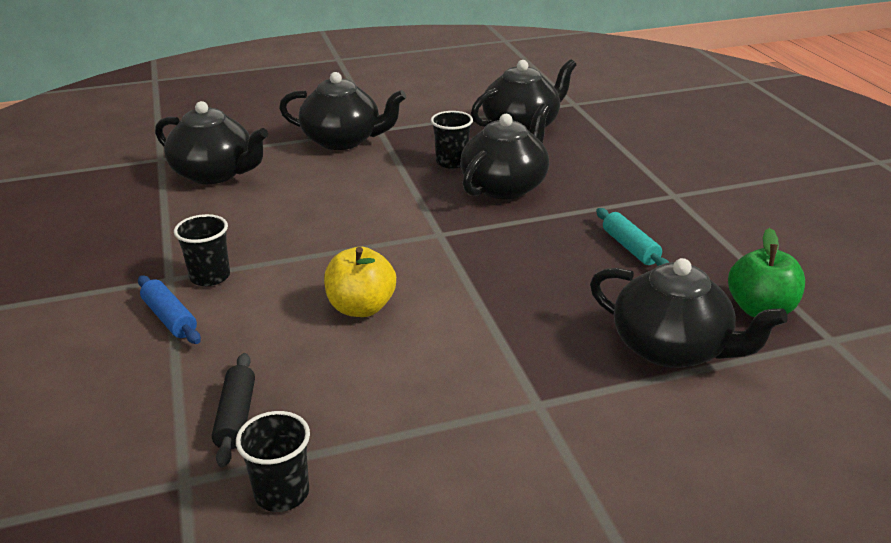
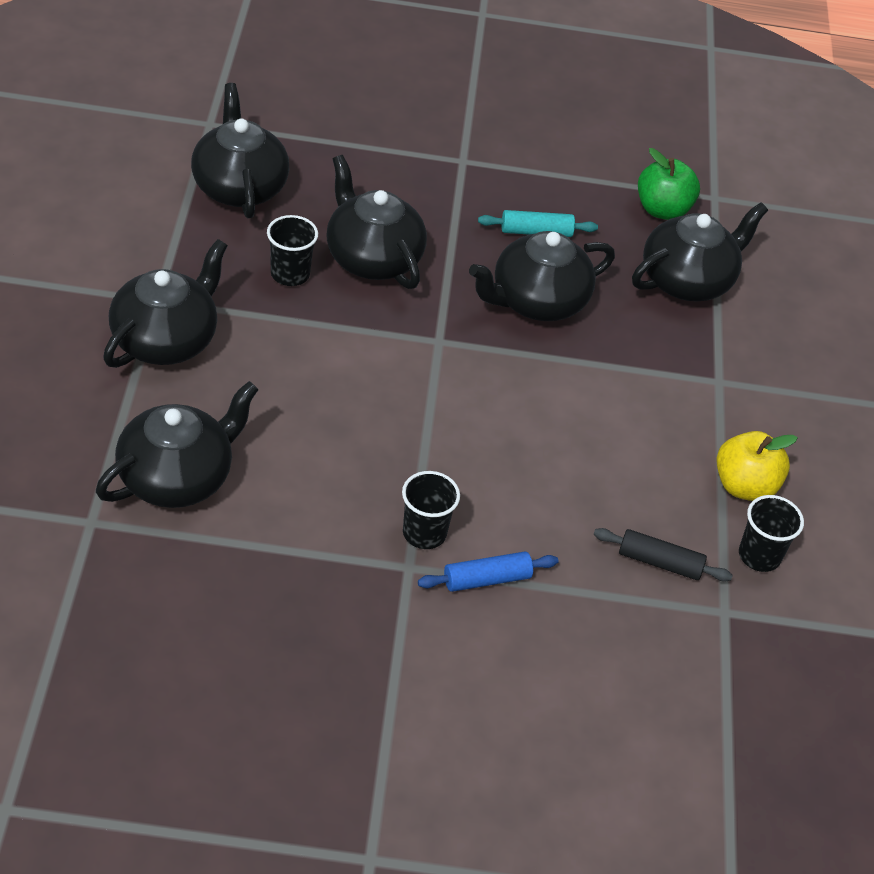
camera: 75 degrees left, 15 degrees up
(361, 307) = (539, 438): yellow apple -> yellow apple (744, 486)
(538, 268) = (536, 301): none -> black teapot

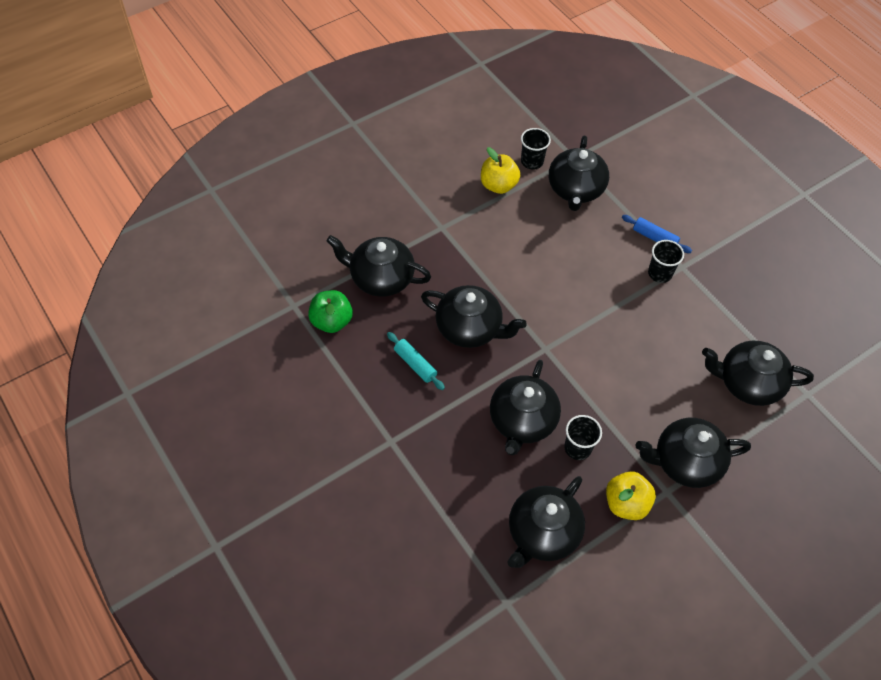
camera: 125 degrees left, 10 degrees up
(187, 261) = (626, 503): none -> yellow apple
(659, 562) = (575, 190): black rolling pin -> black teapot

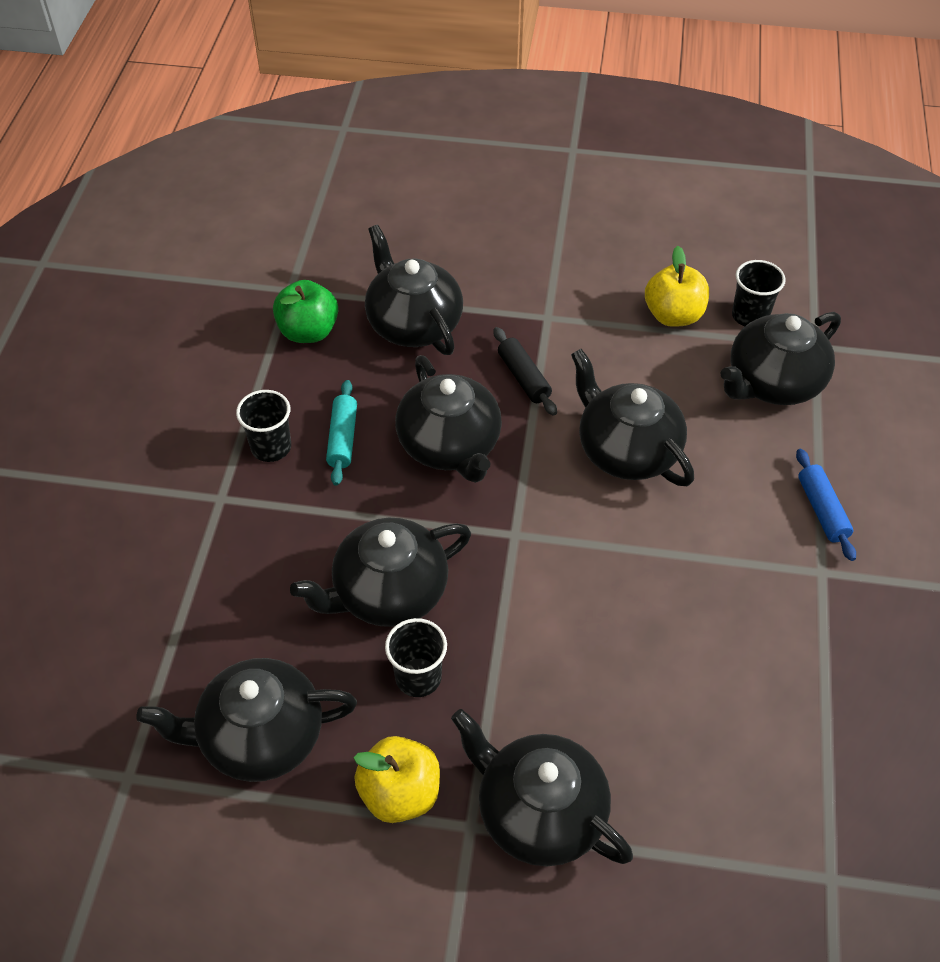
camera: 45 degrees right, 5 degrees down
(465, 268) = (523, 377): none -> black rolling pin
(659, 273) = (778, 557): black cup -> black cup (271, 447)
(747, 383) = (750, 788): black teapot -> black teapot (626, 450)

